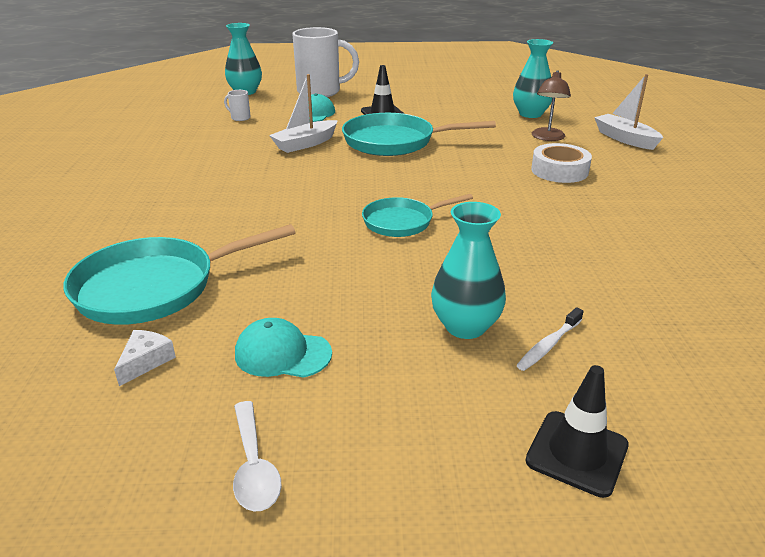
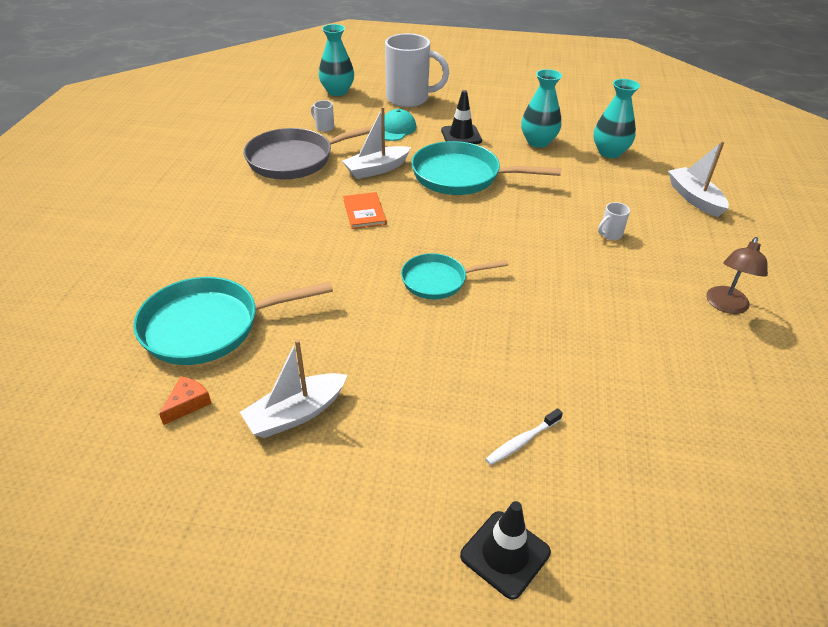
camera: 10 degrees right, 10 degrees up
(146, 361) = (188, 403): white cheese -> orange cheese
(217, 143) = (296, 159): none -> grey pan
(254, 466) = (249, 519): white spoon -> none
(282, 354) = (296, 413): turquoise cap -> white boat
(304, 176) = (364, 212): none -> orange book
(465, 326) = (456, 409): turquoise vase -> turquoise vase (538, 142)
(547, 138) = (614, 188): brown lamp -> brown lamp (725, 306)
(559, 171) = (610, 234): white tape -> white mug

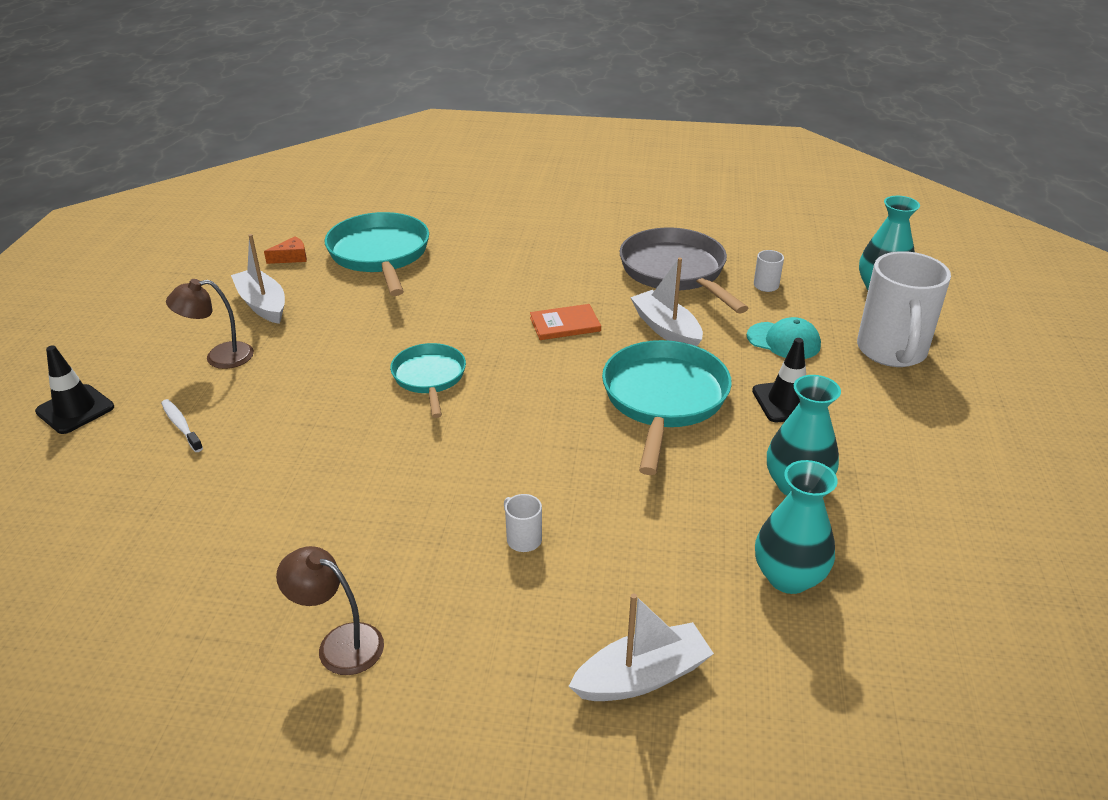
camera: 90 degrees right, 5 degrees down
(188, 403) = (291, 257): orange cheese -> orange cheese turned 60 degrees counterclockwise
(401, 434) = (219, 357): none -> brown lamp

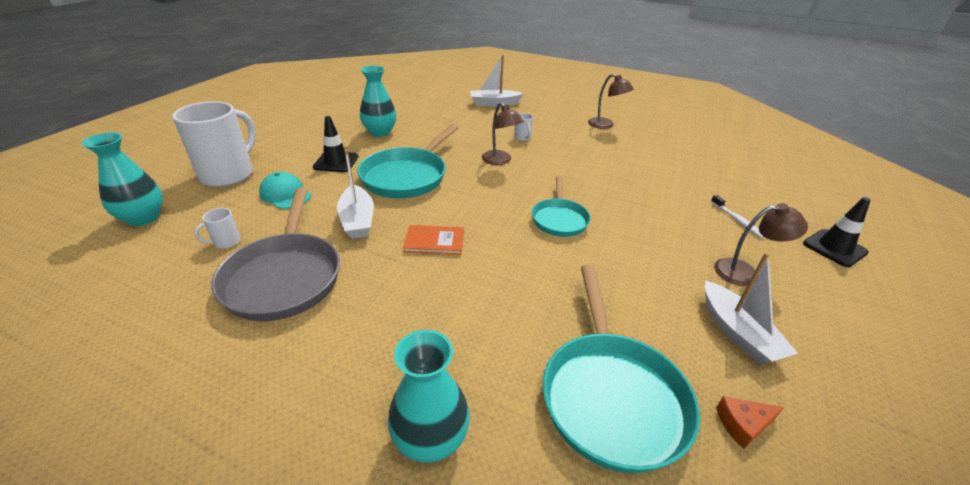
camera: 165 degrees left, 0 degrees up
(542, 463) = (500, 161): none -> brown lamp
(788, 577) = (418, 112): turquoise vase -> turquoise vase (430, 439)

